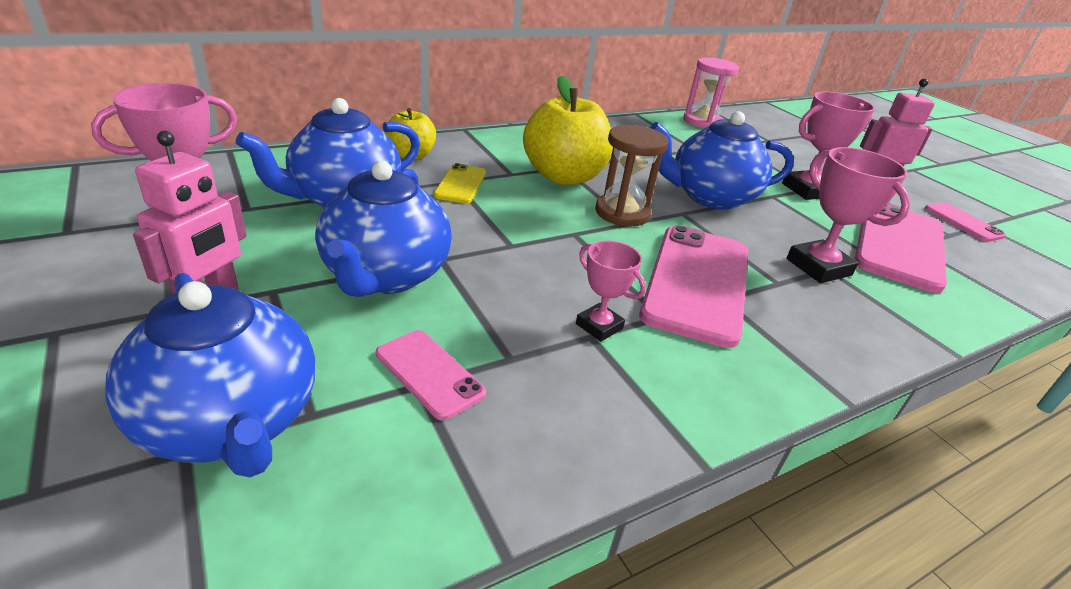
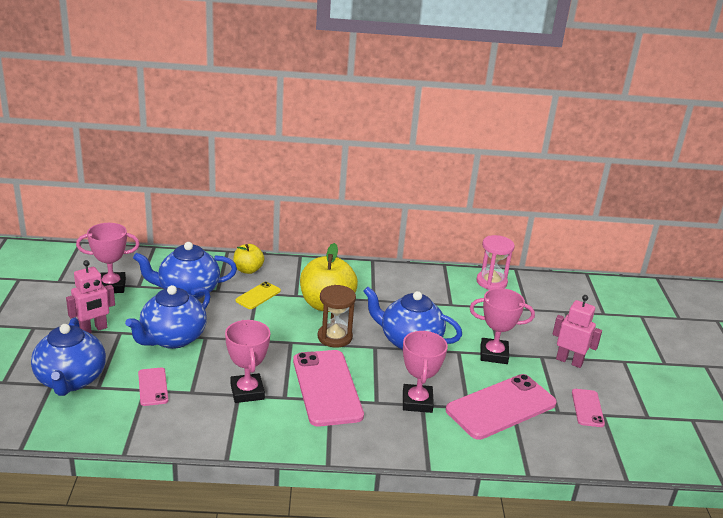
camera: 30 degrees right, 5 degrees down
(599, 326) = (247, 392): pink trophy -> pink trophy, size x1.64
(697, 282) = (327, 388): pink phone -> pink phone turned 60 degrees counterclockwise

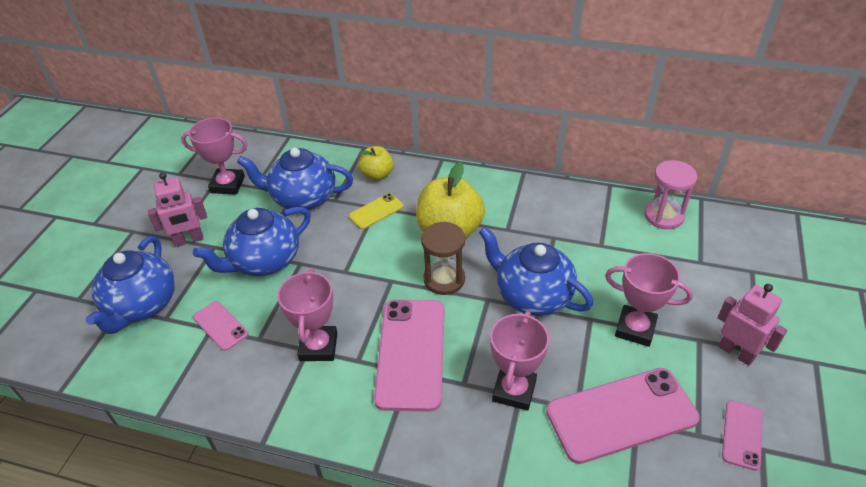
camera: 20 degrees right, 15 degrees up
(153, 387) = (220, 326): pink phone -> pink phone turned 45 degrees counterclockwise

